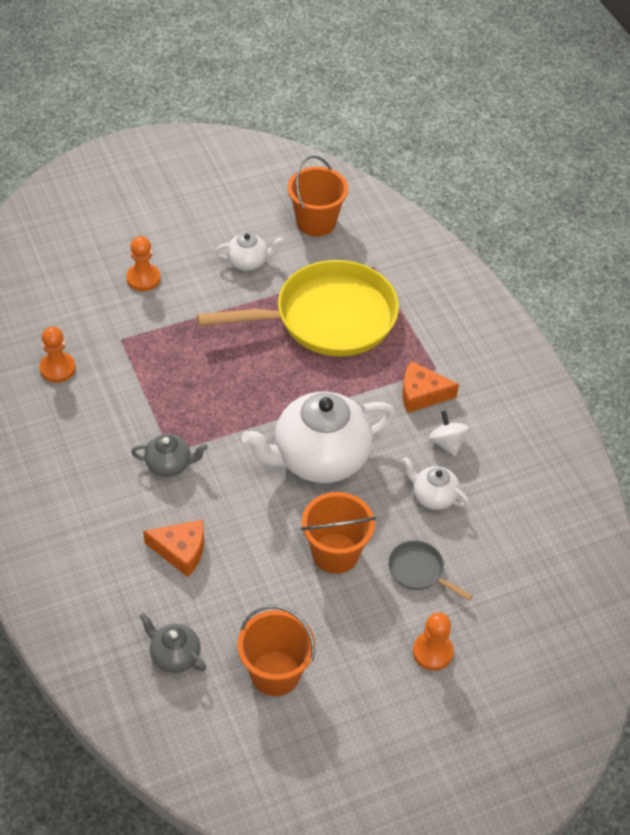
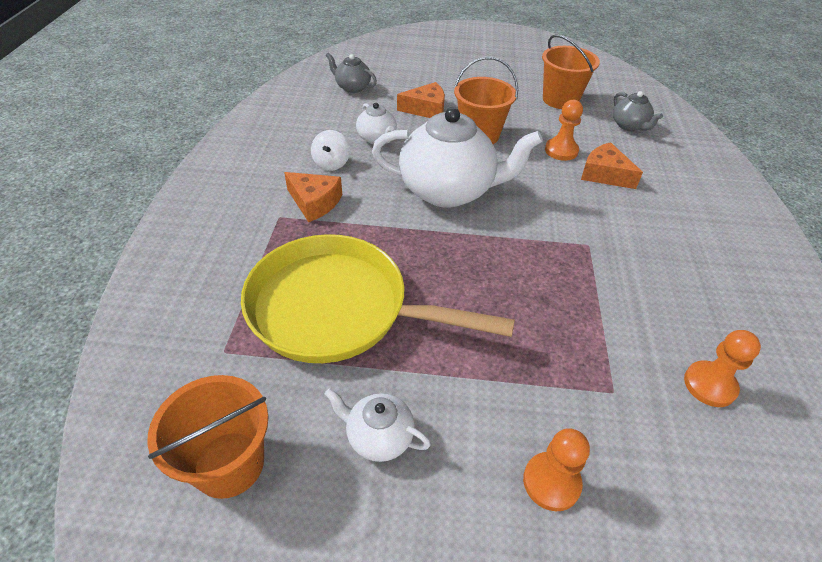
camera: 150 degrees left, 5 degrees down
(169, 465) = (593, 234): grey teapot -> grey teapot (352, 87)
(419, 571) = (426, 109): grey pan -> orange cheese
(432, 652) = (451, 78): orange pawn -> orange pawn (561, 151)

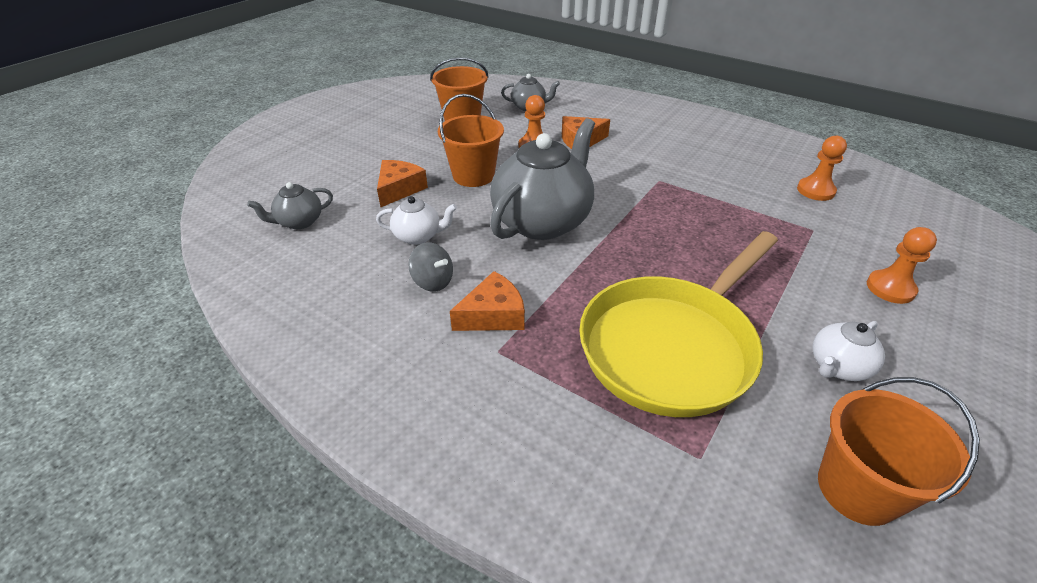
camera: 60 degrees left, 5 degrees down
(331, 163) = (433, 282): white spinning top -> grey spinning top
(448, 191) = (543, 221): white teapot -> grey teapot

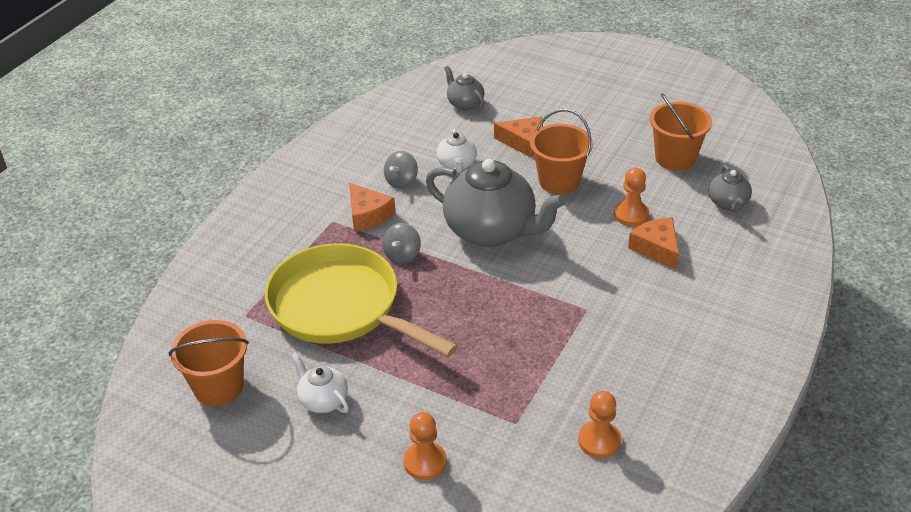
camera: 85 degrees right, 0 degrees up
(576, 288) = (402, 255): none -> grey spinning top

